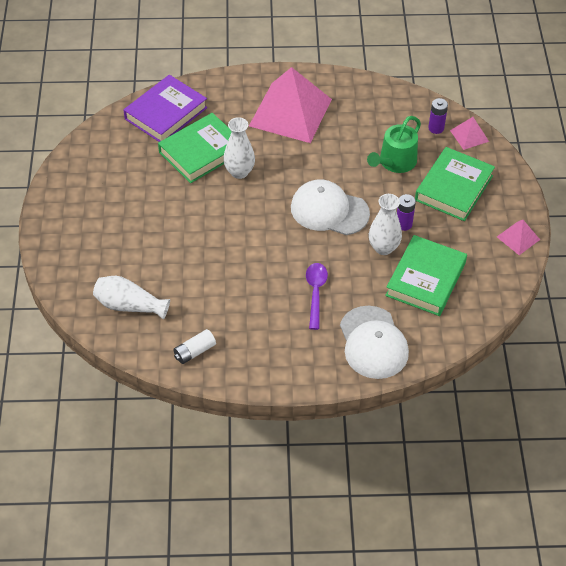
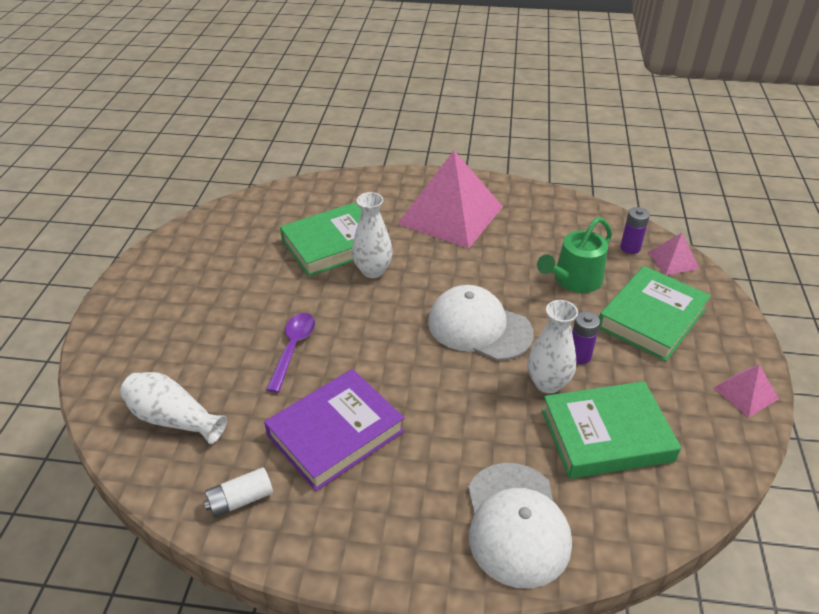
camera: 10 degrees right, 10 degrees down
(166, 113) = (304, 202): purple book -> purple book (335, 433)
(315, 293) = (440, 435): purple spoon -> purple spoon (293, 349)
(425, 279) = (606, 435): green book -> green book turned 45 degrees clockwise

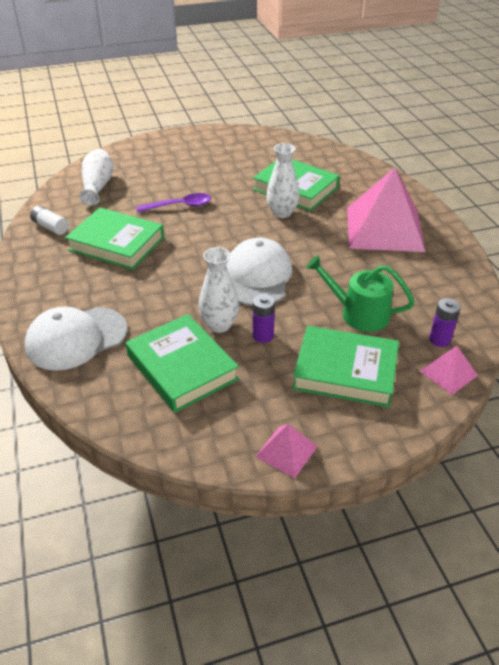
camera: 65 degrees right, 0 degrees up
(335, 433) = (116, 243): purple book -> green book

